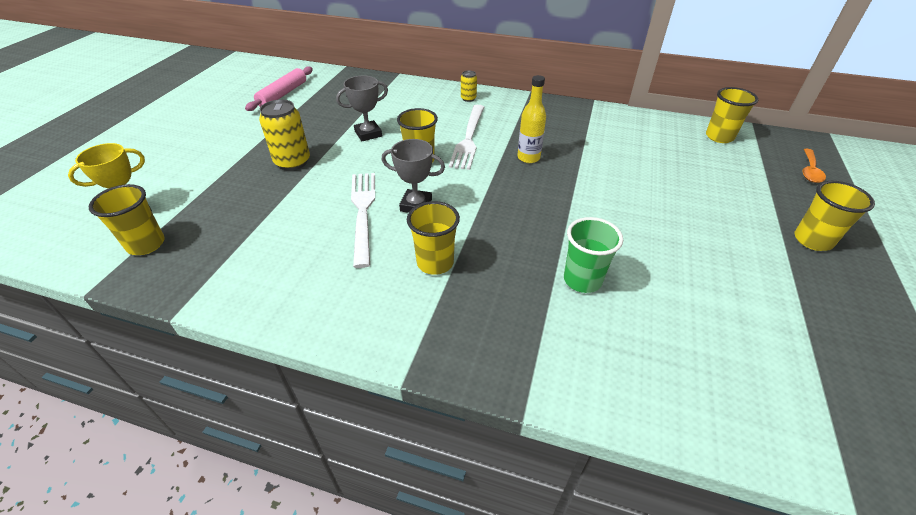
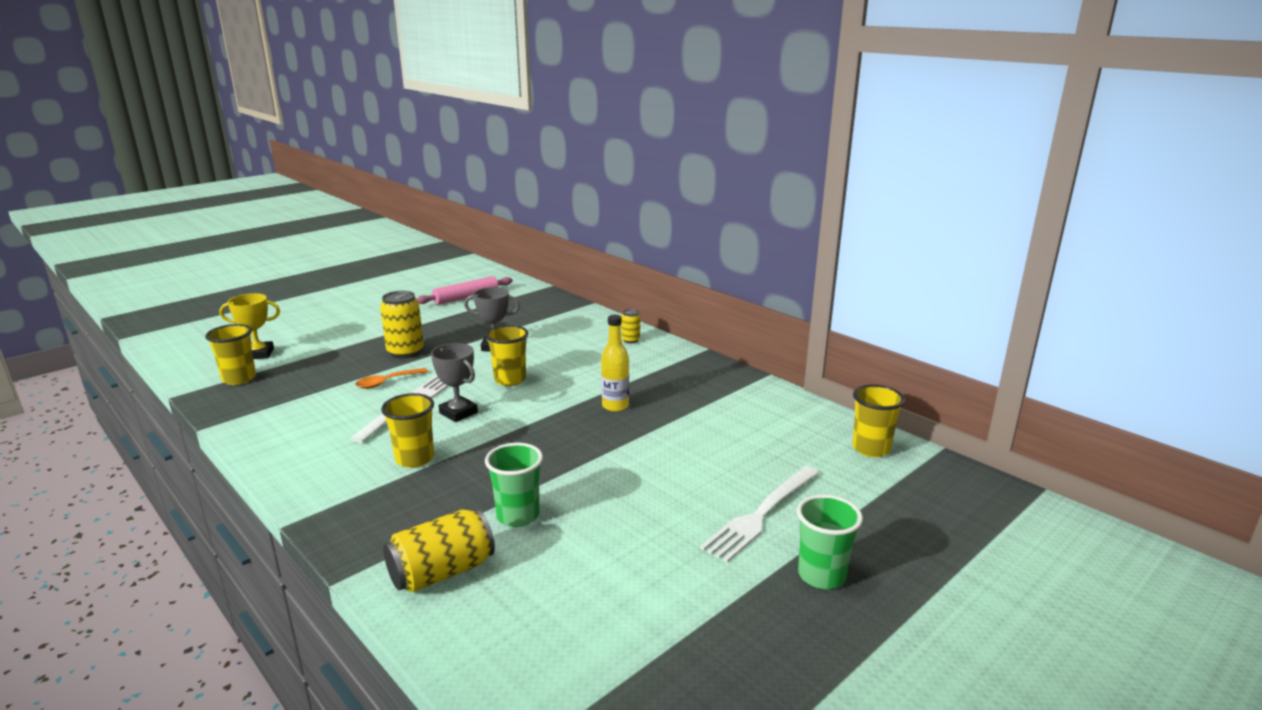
camera: 30 degrees right, 20 degrees down
(468, 138) = (581, 374): white fork -> white fork (761, 514)
(594, 359) = (442, 572): none -> yellow can
(810, 171) = (939, 515): orange spoon -> orange spoon (387, 382)
(812, 240) = (821, 575): yellow cup -> green cup

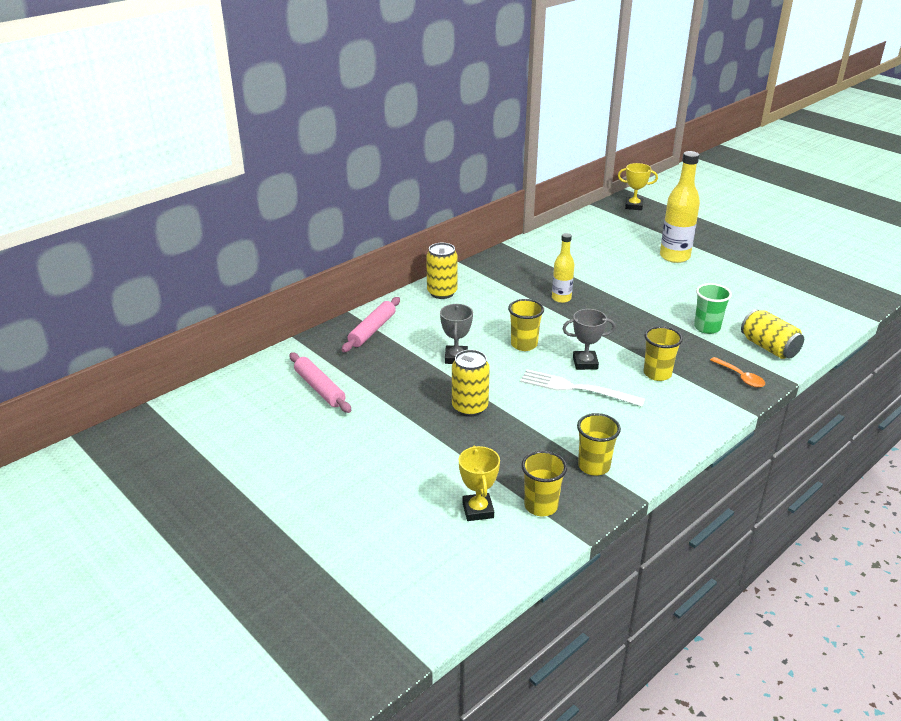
camera: 90 degrees left, 10 degrees up
(387, 382) = (537, 407): orange spoon -> orange spoon (740, 377)
(458, 413) = (585, 363): grey trophy -> grey trophy turned 45 degrees clockwise
(556, 312) = (372, 330): none -> pink rolling pin
(630, 340) = (442, 293): yellow can -> yellow can, size x1.89
(761, 514) = (674, 256): white fork -> yellow bottle
(821, 575) = (719, 246): green cup -> none
(871, 449) = (597, 222): yellow cup -> yellow cup (594, 466)
(964, 491) = (633, 206): none -> yellow trophy

